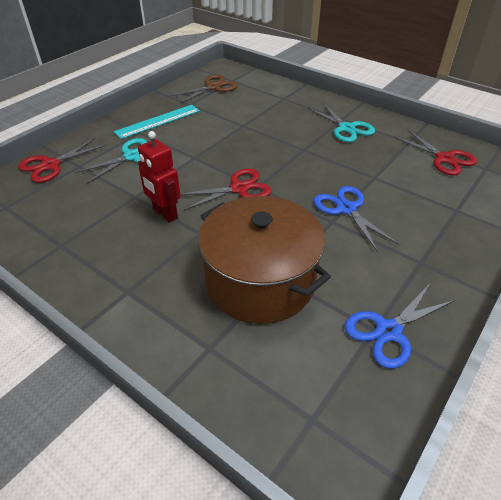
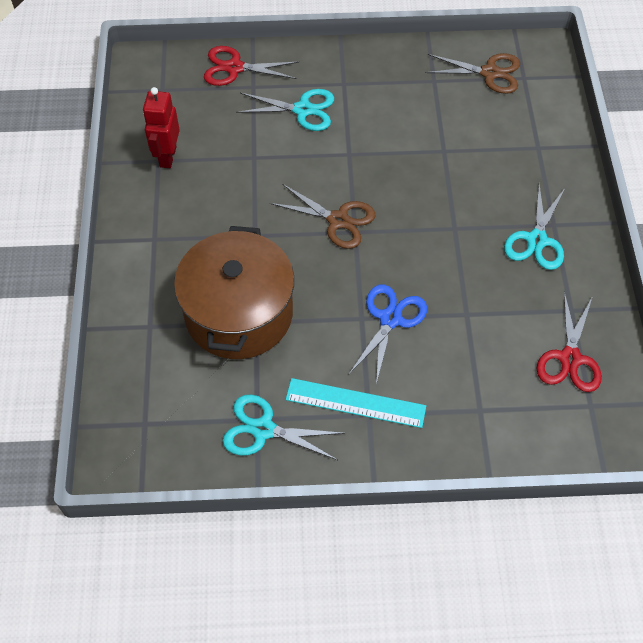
camera: 50 degrees right, 15 degrees up
(158, 121) = (376, 82): turquoise ruler -> turquoise ruler (355, 403)
(165, 214) = (253, 195): red robot -> red robot (167, 156)
(239, 188) = (338, 220): red scissors -> brown scissors
(389, 331) = (263, 429): blue scissors -> turquoise scissors

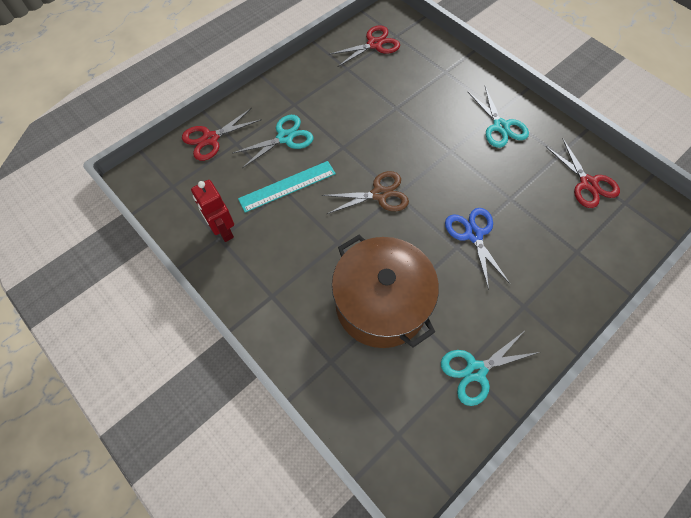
camera: 40 degrees left, 5 degrees up
(355, 403) = (509, 305): turquoise ruler -> turquoise ruler (287, 186)
(489, 73) = (374, 44): brown scissors -> red scissors

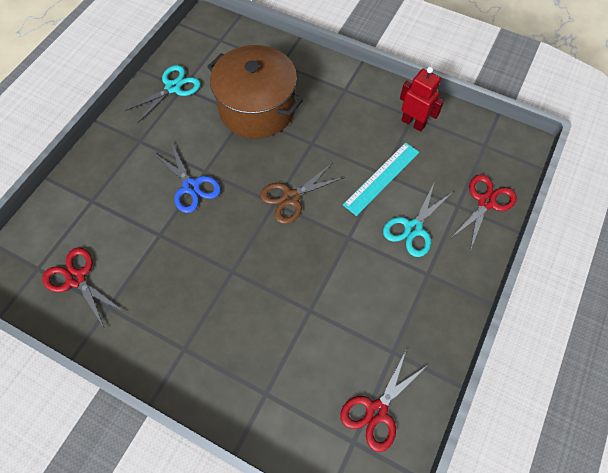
camera: 160 degrees right, 0 degrees up
(500, 126) = (180, 324): turquoise scissors -> none

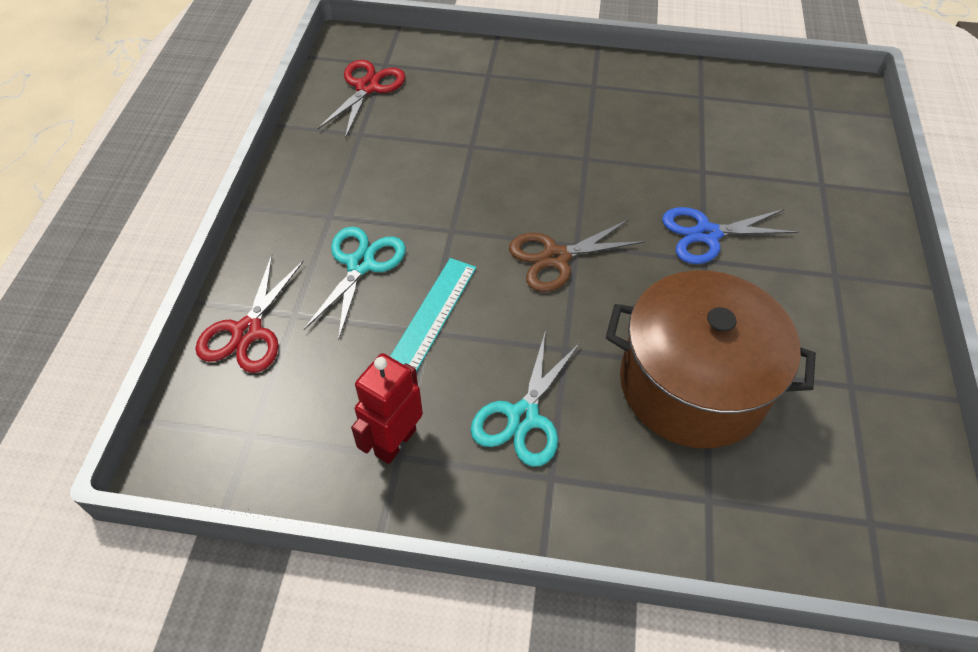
camera: 160 degrees right, 10 degrees down
(76, 279) = (758, 109): red scissors -> none
(173, 87) = (866, 380): turquoise scissors -> turquoise scissors (523, 417)
(191, 186) = (707, 234): blue scissors -> blue scissors turned 45 degrees counterclockwise
(291, 197) = (556, 258): brown scissors -> brown scissors turned 150 degrees counterclockwise
(413, 123) = (395, 442): red robot -> red robot turned 105 degrees clockwise

